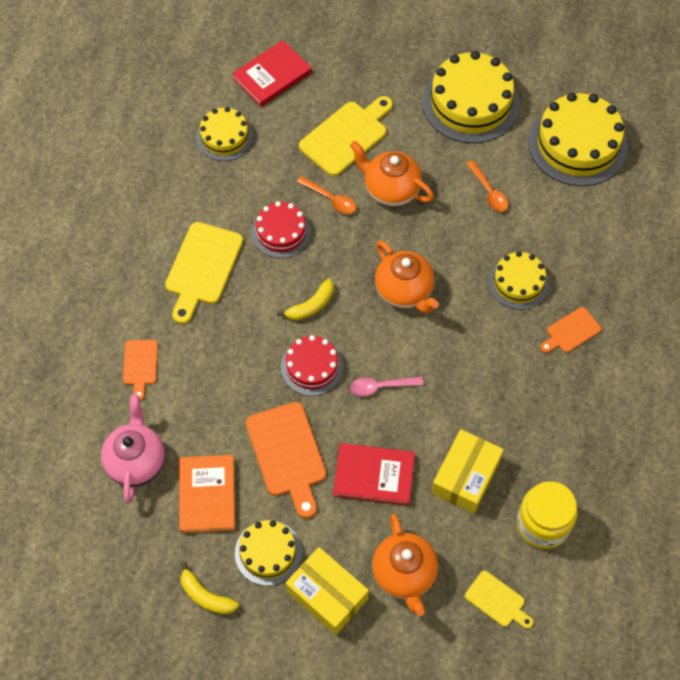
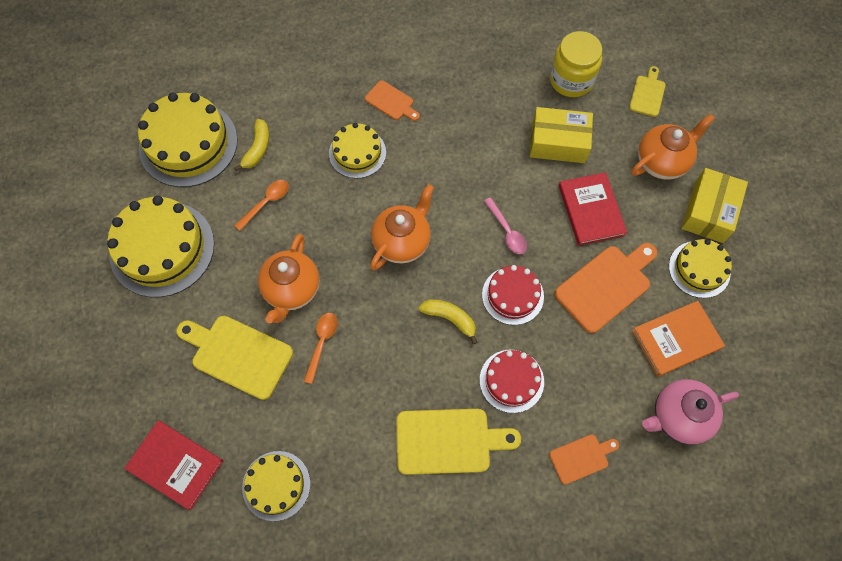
camera: 110 degrees left, 5 degrees up
(206, 596) = (762, 304): yellow banana -> yellow banana (257, 149)
(281, 232) = (377, 378): red cake -> red cake (511, 381)

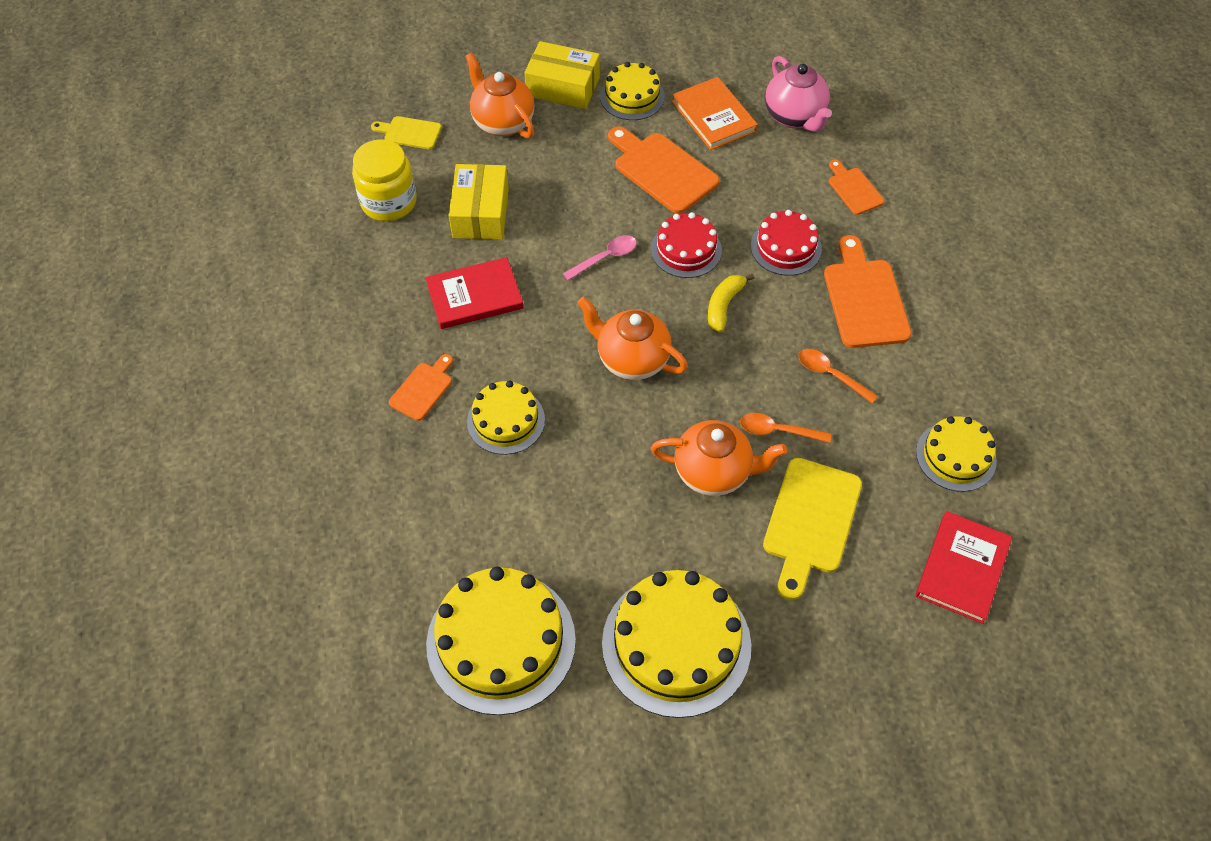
camera: 95 degrees left, 10 degrees down
(257, 149) = (505, 545): yellow banana -> none
(266, 203) = (591, 520): orange spoon -> orange spoon (830, 375)
(448, 441) = (864, 298): yellow cutting board -> orange cutting board
(591, 210) = (570, 183): red book -> red book (475, 296)

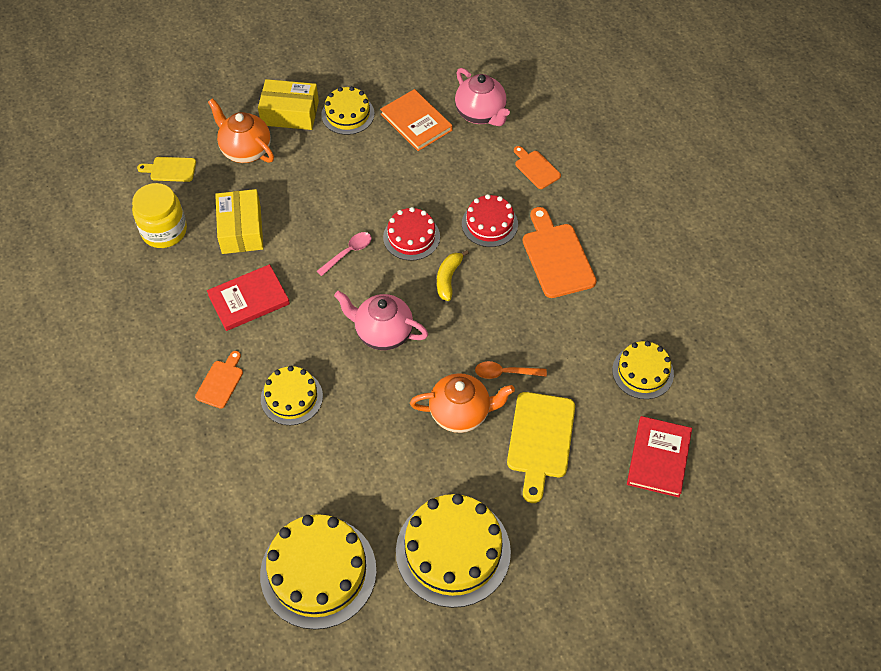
camera: 10 degrees left, 0 degrees up
(632, 359) = (383, 333): orange teapot -> pink teapot
(662, 170) = (382, 173): orange cutting board -> none
(830, 375) = (539, 322): orange spoon -> none

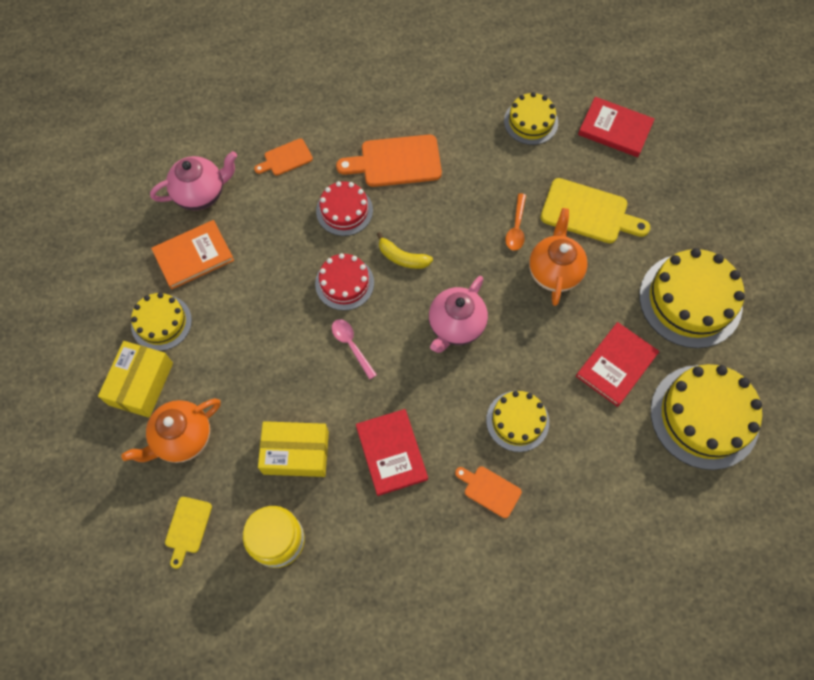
camera: 80 degrees left, 10 degrees up
(363, 481) = (616, 365): none -> red book

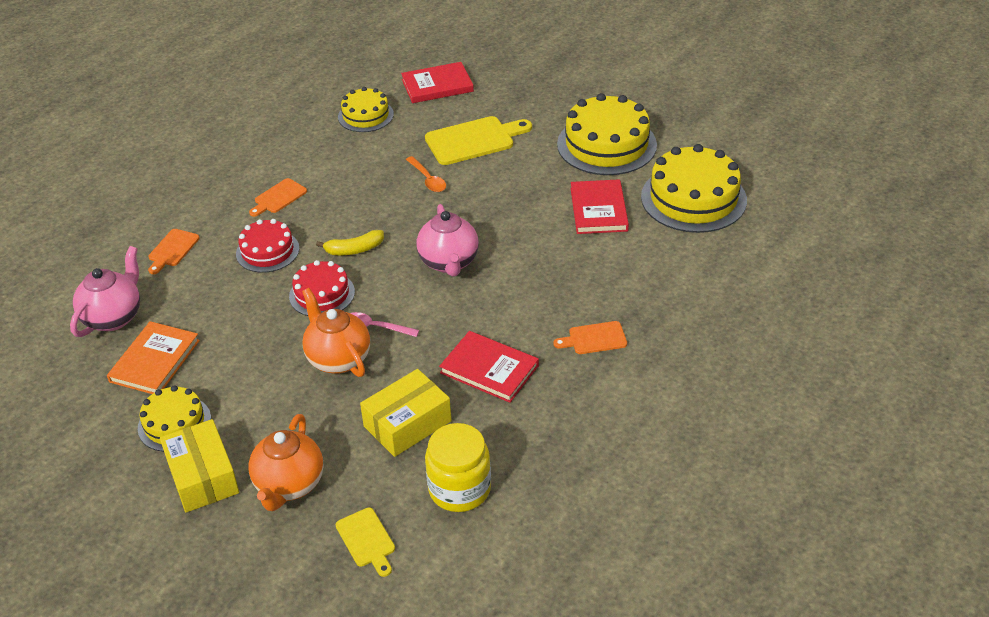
camera: 40 degrees left, 25 degrees down
(396, 162) = (278, 197): orange cutting board -> orange cutting board, size x0.56
(517, 421) = (565, 286): yellow cake -> none
(554, 271) = (488, 186): orange teapot -> orange teapot (338, 359)

